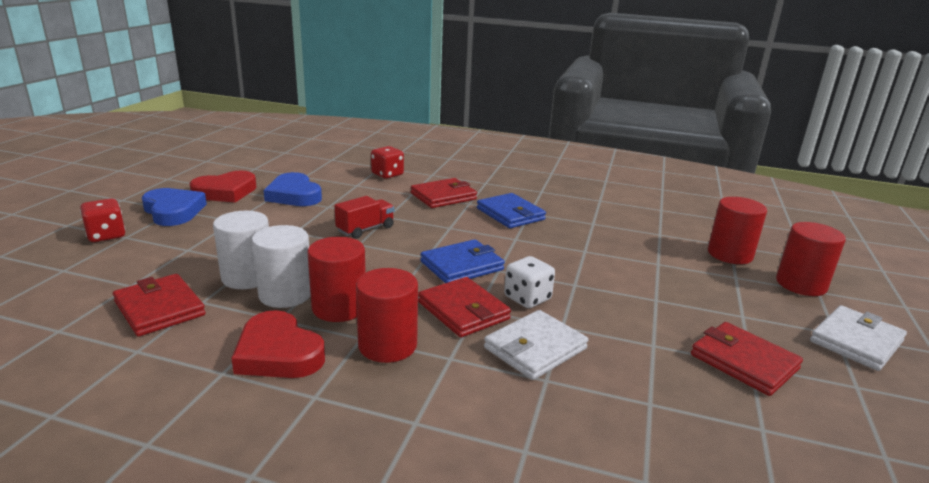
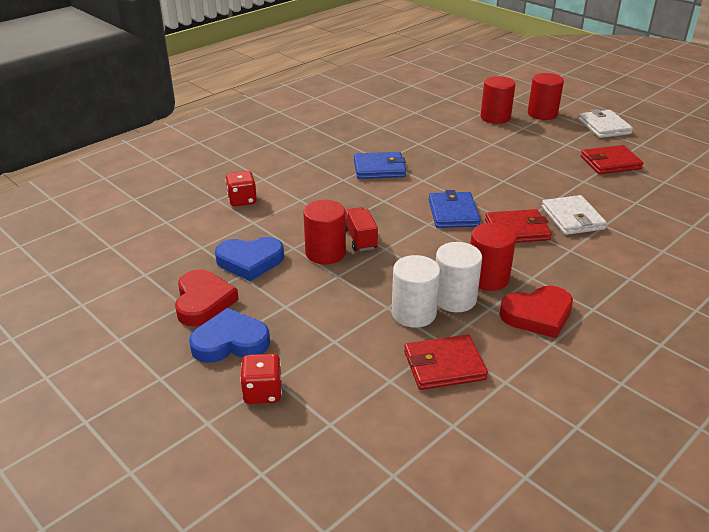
camera: 60 degrees left, 10 degrees up
(387, 345) = (547, 269): red cylinder -> red cylinder (325, 253)
(443, 196) = (320, 186): red wallet -> none
(527, 298) = (513, 202): white dice -> none

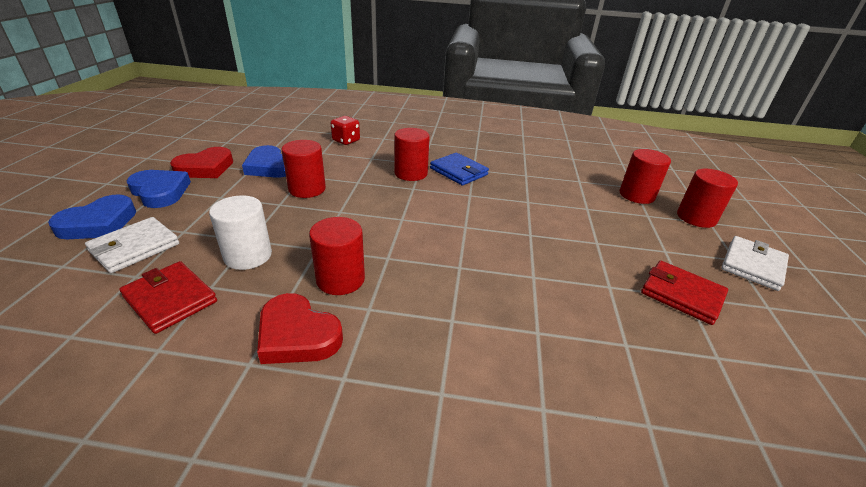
camera: 50 degrees right, 0 degrees up
(263, 392) = (99, 223): red dice -> blue heart
(356, 191) = (411, 173): none -> red cylinder
(360, 239) = (342, 196): red truck -> none
(453, 213) = (434, 225): blue wallet -> none
(454, 299) = (288, 270): white cylinder -> none
(517, 230) = (449, 270): red wallet -> none
(572, 218) = (519, 301): white wallet -> white wallet (135, 247)

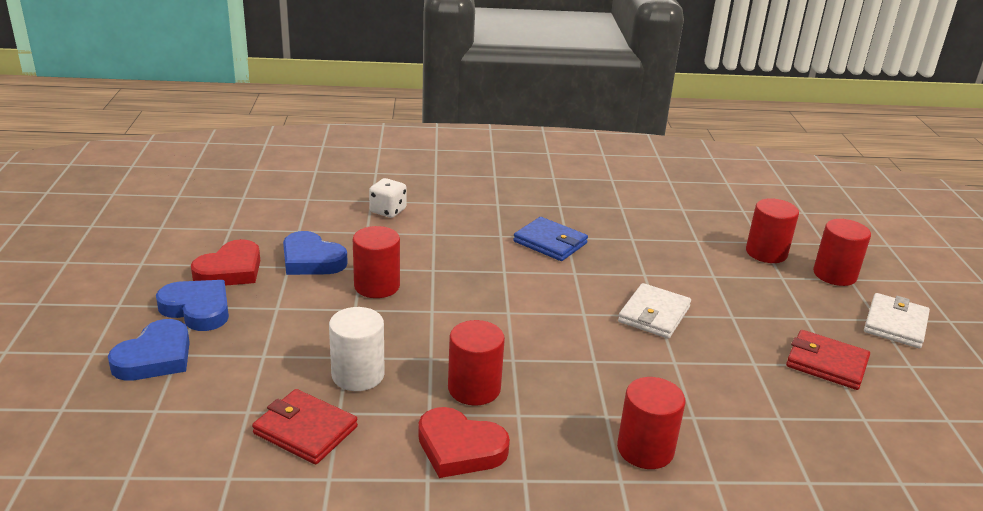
camera: 10 degrees left, 5 degrees down
(135, 247) = (222, 380): white wallet -> white wallet (654, 314)
(346, 141) = (388, 211): red dice -> white dice
(411, 173) = (493, 251): red cylinder -> red cylinder (645, 449)

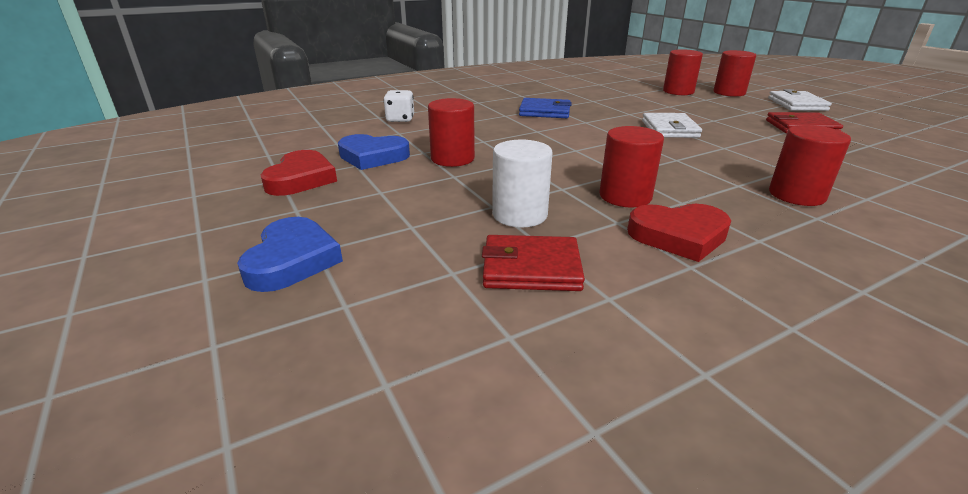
camera: 25 degrees left, 0 degrees up
(197, 309) = (298, 212): blue heart -> none

